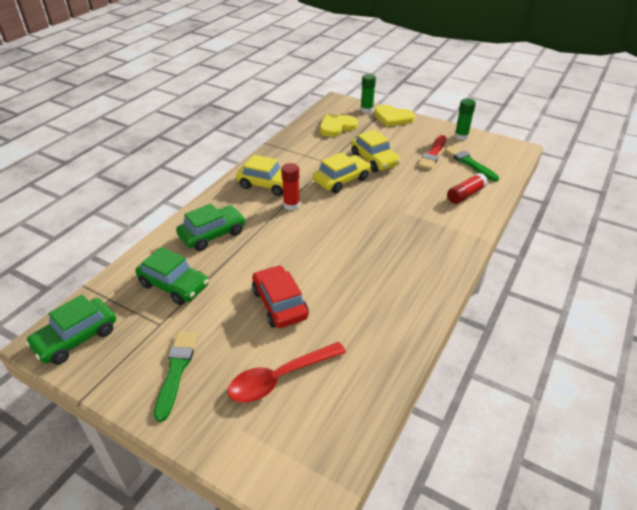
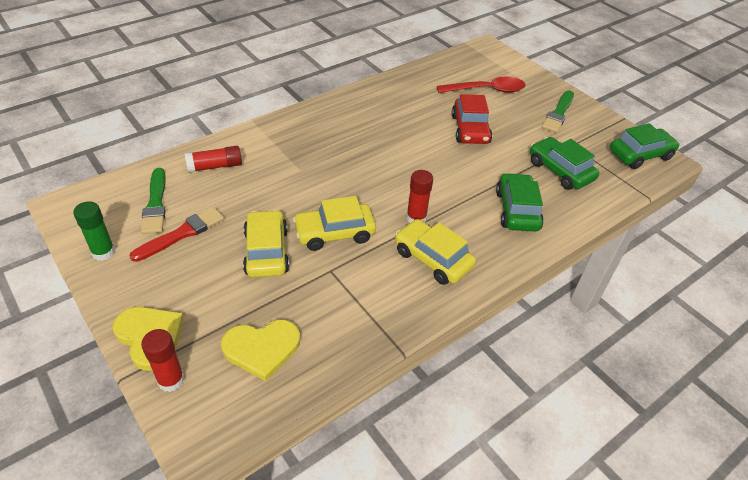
camera: 160 degrees left, 5 degrees up
(212, 234) = (517, 210): green car -> green car turned 105 degrees clockwise
(366, 110) = (171, 380): green glue stick -> red glue stick

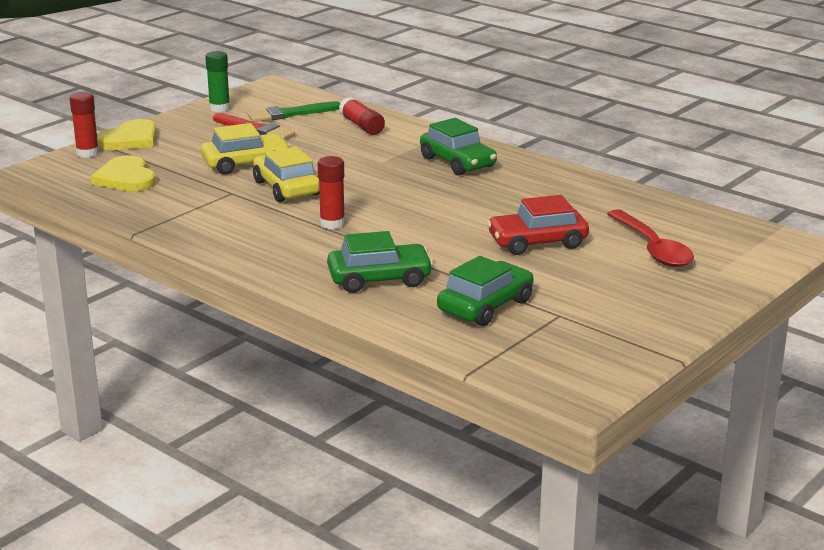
camera: 80 degrees right, 20 degrees down
(432, 259) = (268, 237): yellow car -> none
(558, 113) = (638, 303): green brush -> none
(640, 155) = (576, 370): green car -> green car (457, 162)

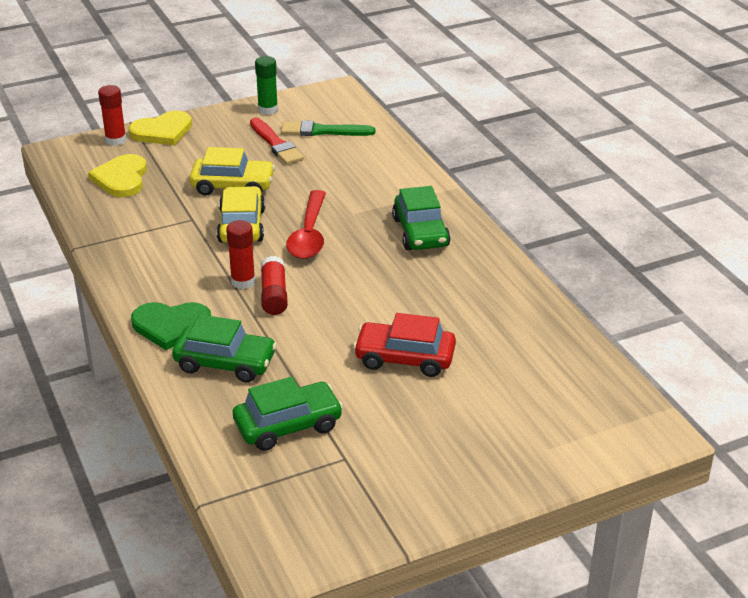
camera: 25 degrees right, 10 degrees up
(297, 266) = (171, 326): none -> green heart
(362, 126) = (373, 162): red glue stick -> red glue stick (274, 295)
(653, 248) = (508, 399): red spoon -> red spoon (309, 235)

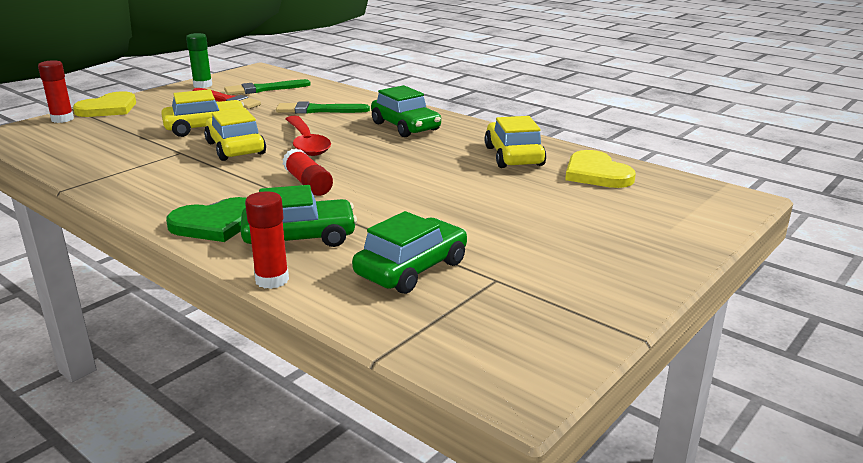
camera: 25 degrees left, 10 degrees down
(121, 178) = (85, 140): yellow heart -> yellow heart (596, 173)
(243, 282) = (268, 181): red glue stick -> red glue stick (272, 280)
(354, 182) = (318, 110): none -> green brush
(404, 358) = (475, 199): red car -> none
(490, 308) = (513, 156): none -> yellow car

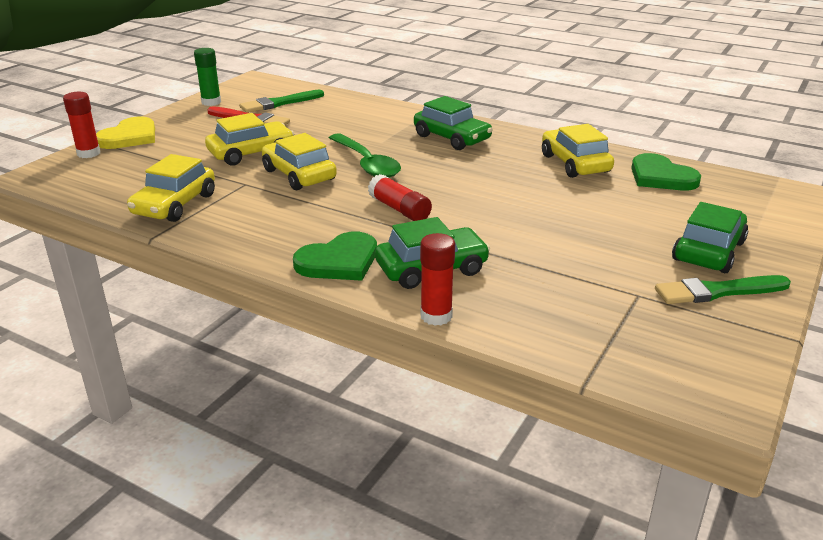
camera: 10 degrees left, 5 degrees up
(103, 165) = (175, 205): none -> yellow car
(306, 143) = (367, 164): red spoon -> green spoon
(318, 110) = (352, 125): green brush -> green brush (717, 291)
(411, 268) = (557, 291): green car -> green car (708, 251)
(596, 173) = (661, 177): yellow heart -> green heart

